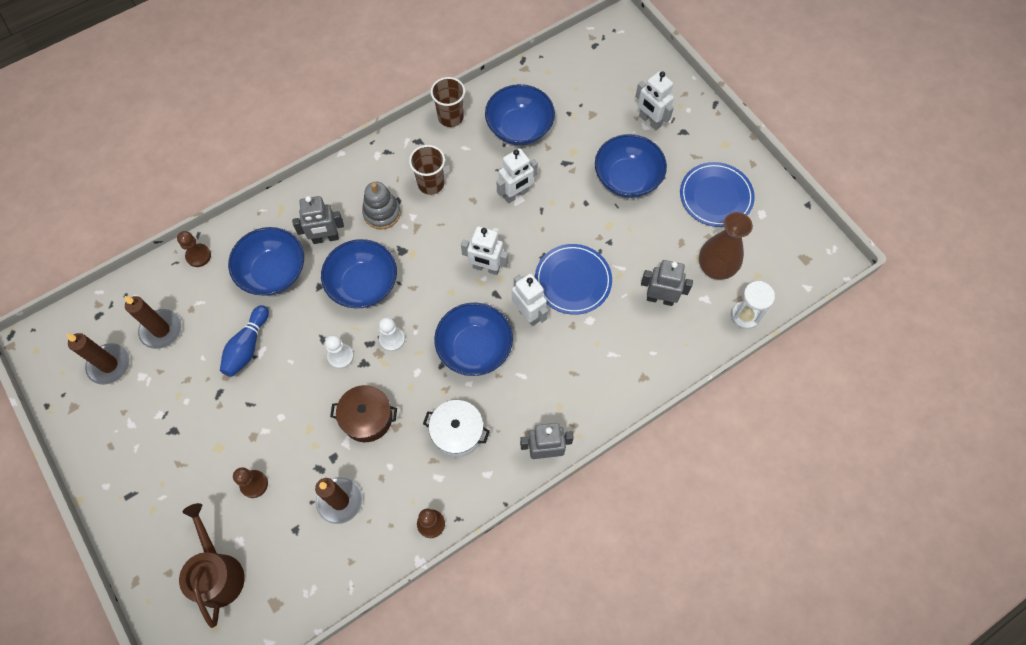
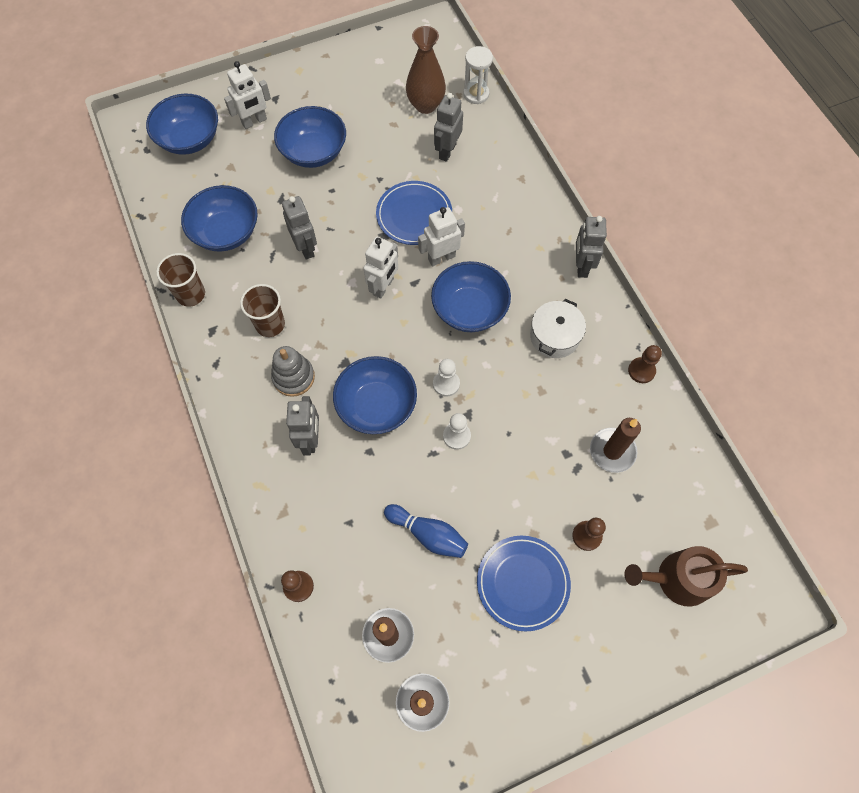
camera: 80 degrees left, 0 degrees up
(273, 272) = (340, 499): blue bowl -> blue bowl (189, 139)
(367, 418) = (528, 417): brown pot -> none
(516, 194) = (306, 248): white robot -> grey robot
(715, 196) = (352, 89): blue plate -> blue plate (522, 583)

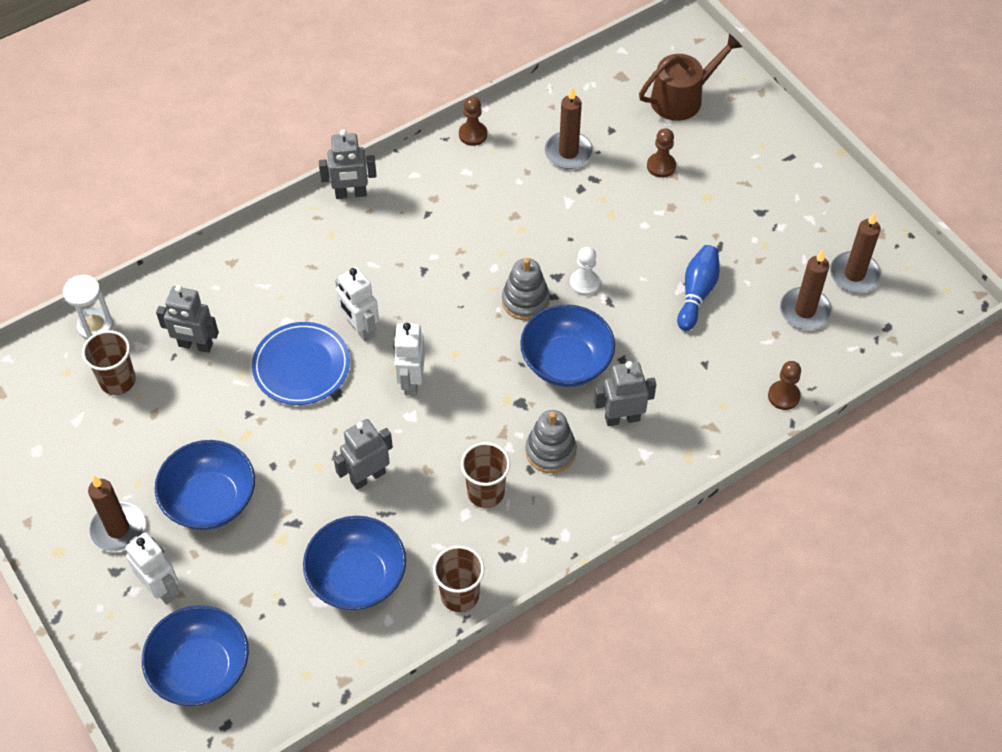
camera: 100 degrees left, 10 degrees down
(306, 101) = (118, 529): none -> brown candle
(383, 287) = (411, 381): white robot -> white robot turned 105 degrees counterclockwise
(425, 105) = (118, 381): brown vase -> brown cup
(446, 384) = (525, 301): white pawn -> grey stacking toy
(469, 309) = (426, 292): blue bowl -> none
(522, 583) = (721, 211): blue plate -> none
(554, 336) = (446, 210): white pot -> none
(677, 579) = (682, 98): brown watering can -> brown watering can turned 105 degrees counterclockwise

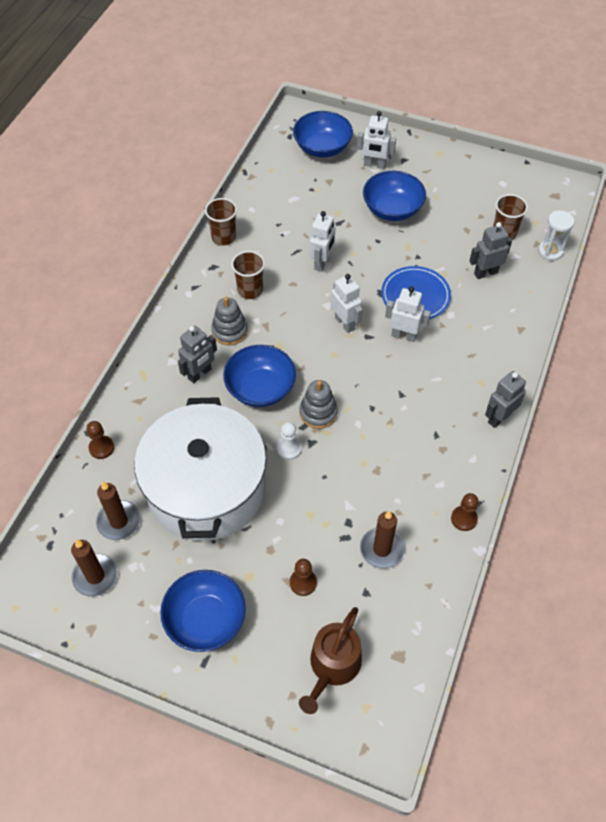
camera: 145 degrees right, 0 degrees up
(118, 529) = (422, 175): brown candle -> none
(357, 577) = (283, 217): blue bowl -> blue bowl (205, 619)
(367, 477) = (322, 262): grey robot -> white robot
(697, 293) = (206, 488): blue bowling pin -> white pot

